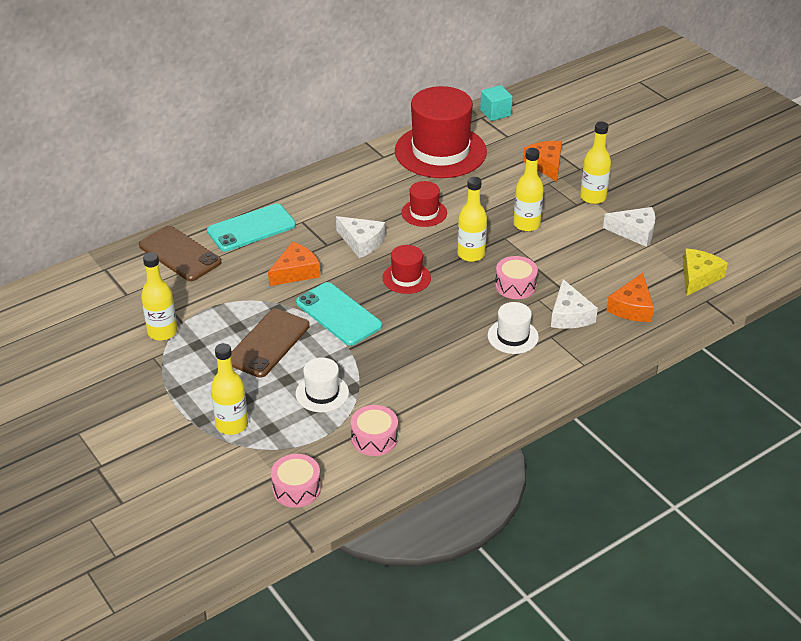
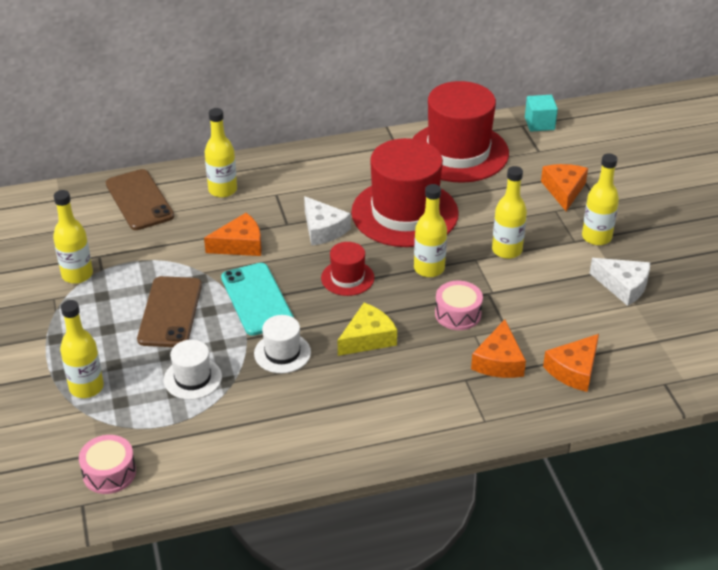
camera: 20 degrees right, 0 degrees up
(251, 228) = (222, 190): turquoise phone -> yellow bottle
(268, 343) = (170, 312): brown phone -> brown phone turned 45 degrees counterclockwise
(374, 438) = (217, 441): pink drum -> none
(424, 213) = (404, 213): red hat -> red hat, size x2.13
(513, 336) = (424, 369): white hat -> white hat (282, 353)
(569, 315) = (499, 361): white cheese -> orange cheese
(698, 277) = (669, 354): yellow cheese -> yellow cheese (368, 338)

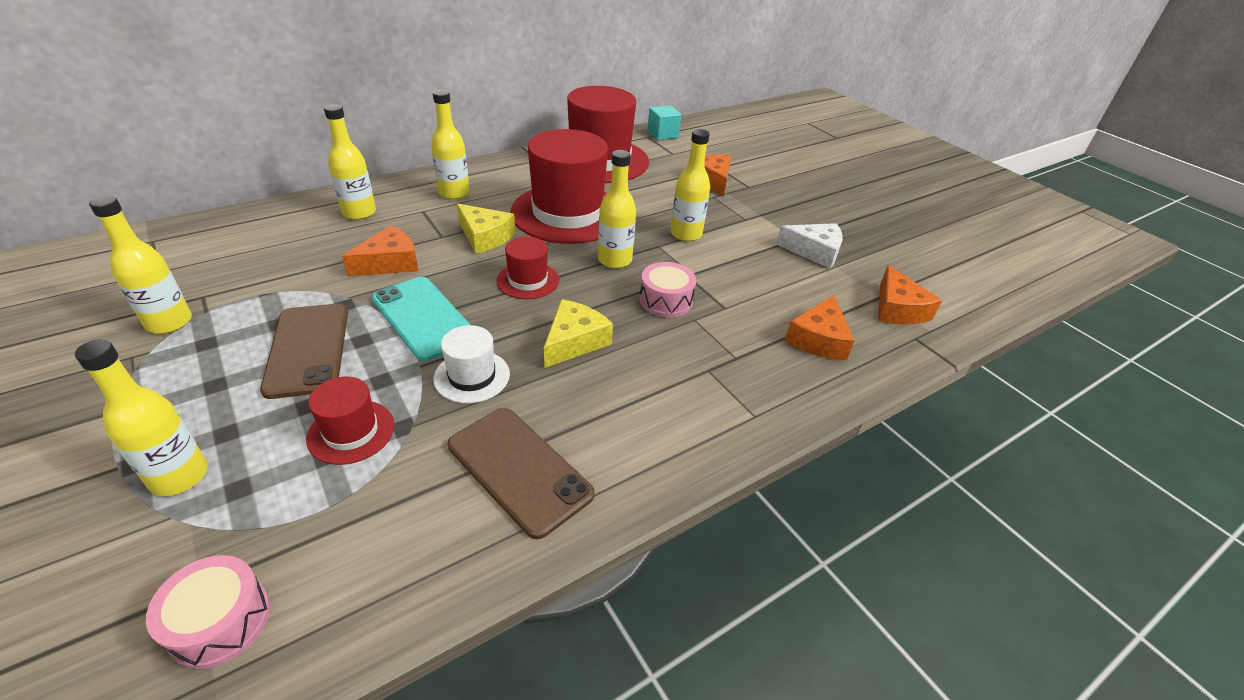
camera: 20 degrees left, 0 degrees up
(139, 200) = (256, 232): brown phone -> brown phone (519, 469)
(192, 378) = (351, 432): white hat -> red hat
(323, 229) = (485, 237): white cheese -> yellow cheese
(499, 361) = (735, 343): orange cheese -> orange cheese (897, 309)
(596, 237) = (763, 213): yellow bottle -> yellow bottle (454, 193)

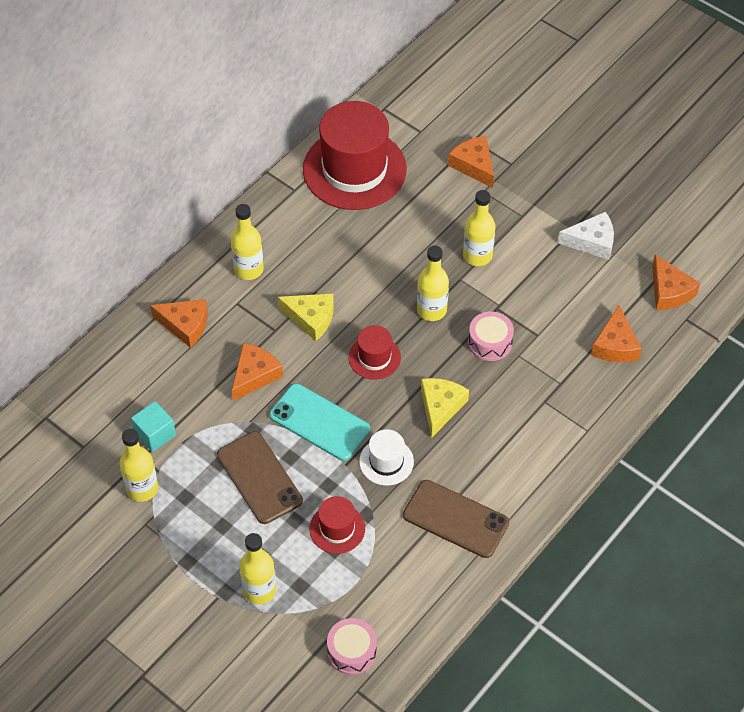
camera: 15 degrees left, 15 degrees up
(359, 213) = (185, 325): yellow bottle -> orange cheese
(568, 213) = (364, 262): red hat -> none
(662, 134) = (397, 99): turquoise cube -> turquoise cube (155, 434)

